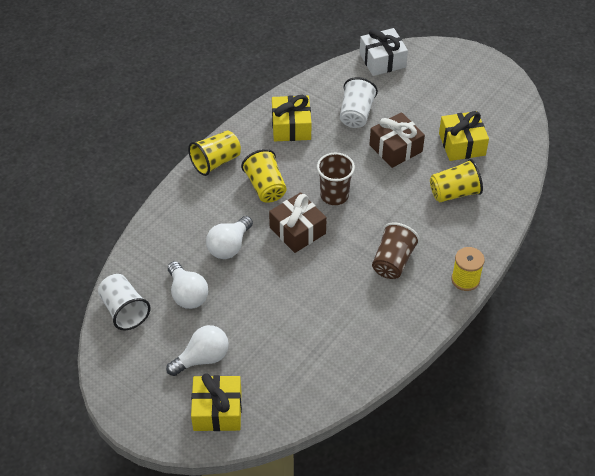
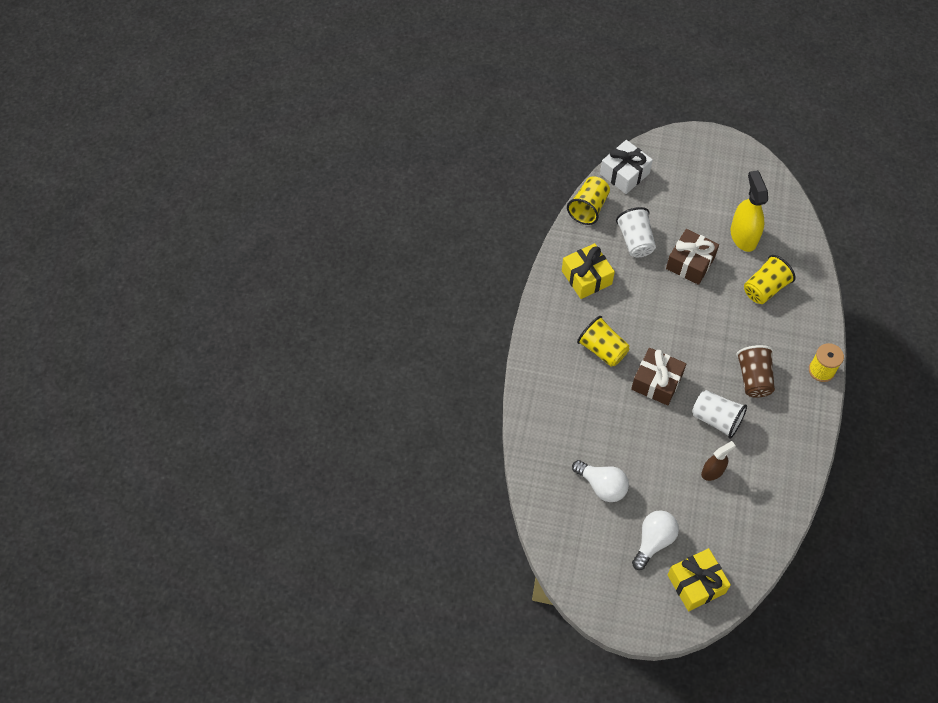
camera: 25 degrees left, 10 degrees up
(124, 310) = (558, 526): white cup -> white cup (716, 419)
(216, 162) = (542, 342): yellow cup -> yellow cup (588, 208)
(229, 246) = (608, 423): white light bulb -> none
(299, 323) = (712, 471): none -> brown spray bottle
(334, 195) = (666, 333): brown cup -> none
(462, 144) = (743, 236): yellow gift -> yellow spray bottle

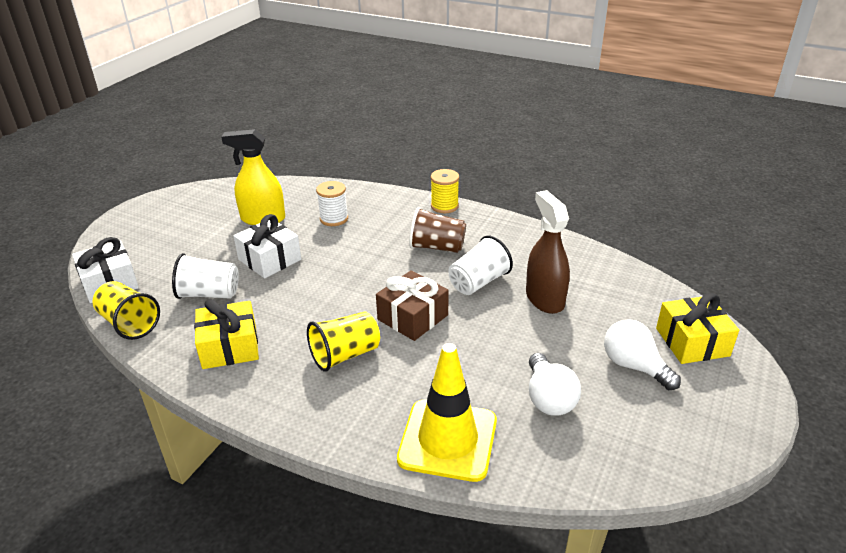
camera: 75 degrees left, 25 degrees down
(547, 430) = (448, 440): none -> yellow traffic cone
(602, 486) = (548, 398): white light bulb -> white light bulb turned 120 degrees clockwise
(690, 263) = (269, 259): brown gift -> white gift
(712, 471) = (544, 299): brown spray bottle -> brown spray bottle, size x1.68
(765, 288) = (334, 219): yellow cup -> white spool

